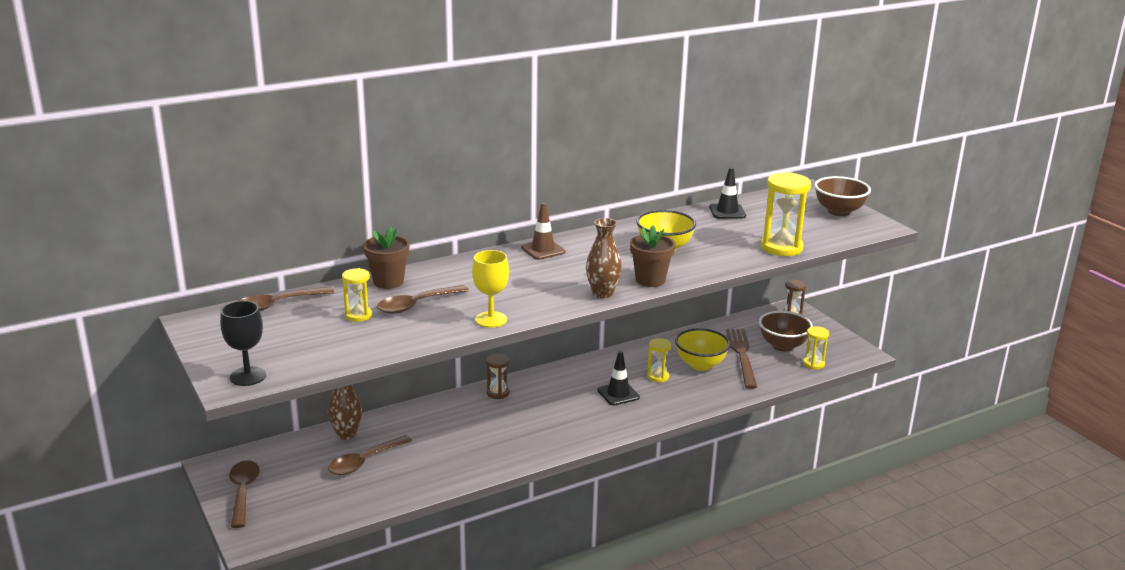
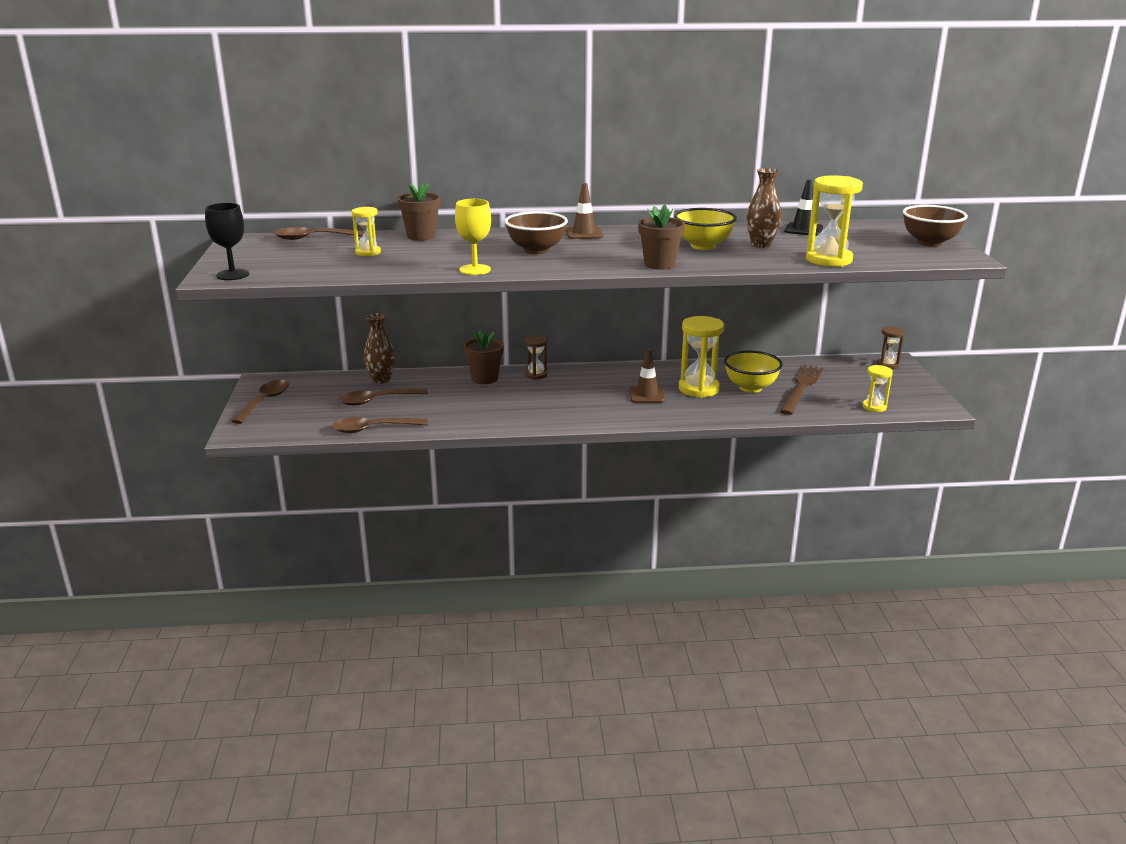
camera: 25 degrees right, 0 degrees up
(416, 305) = (424, 253): brown spoon -> brown spoon (373, 429)
(451, 409) = (484, 378): none -> brown flower pot
(602, 293) = (600, 267): brown vase -> brown vase (761, 245)
(618, 394) = (647, 395): black traffic cone -> brown traffic cone
(658, 376) = (698, 389): yellow hourglass -> yellow hourglass, size x1.79
(782, 346) = (853, 387): brown bowl -> brown bowl (536, 250)

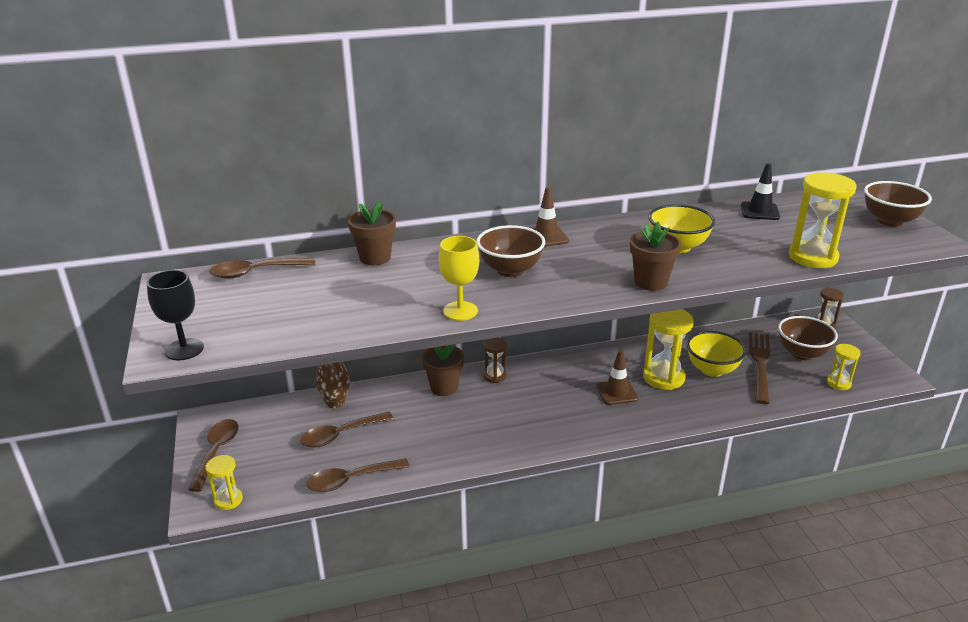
camera: 10 degrees left, 5 degrees up
(368, 252) = (327, 292): yellow hourglass -> yellow hourglass (228, 500)
(761, 245) = (733, 239): brown vase -> none
(850, 384) = (802, 354): none -> brown bowl

